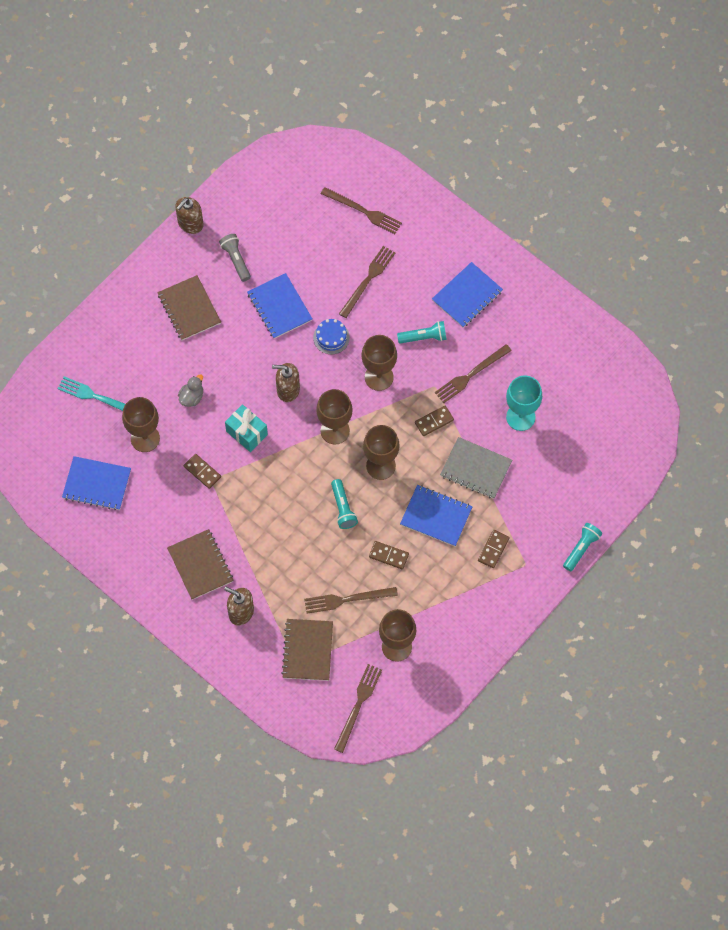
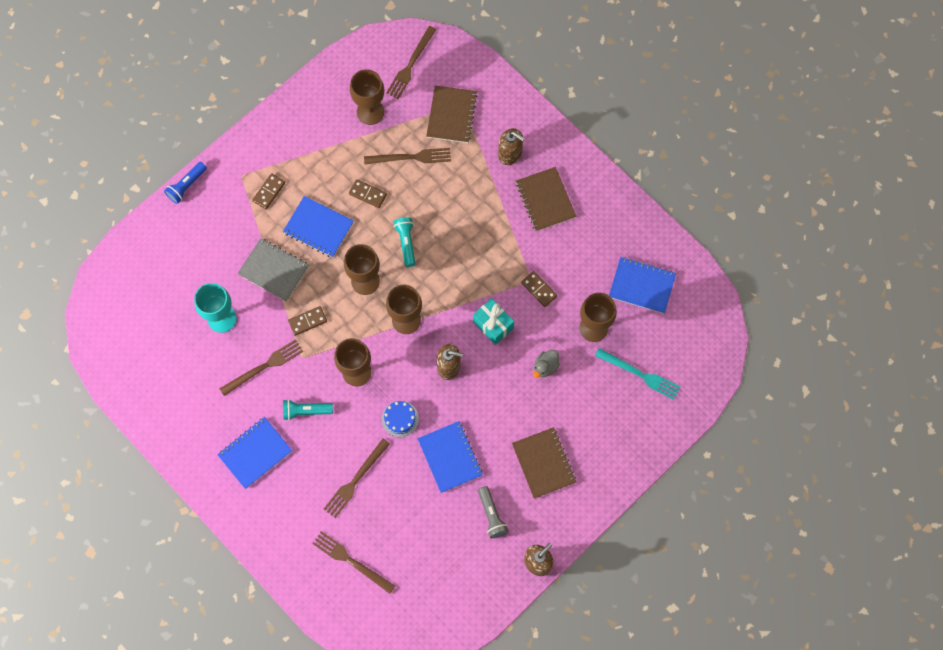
camera: 175 degrees left, 5 degrees up
(581, 548) = (186, 186): turquoise flashlight -> blue flashlight

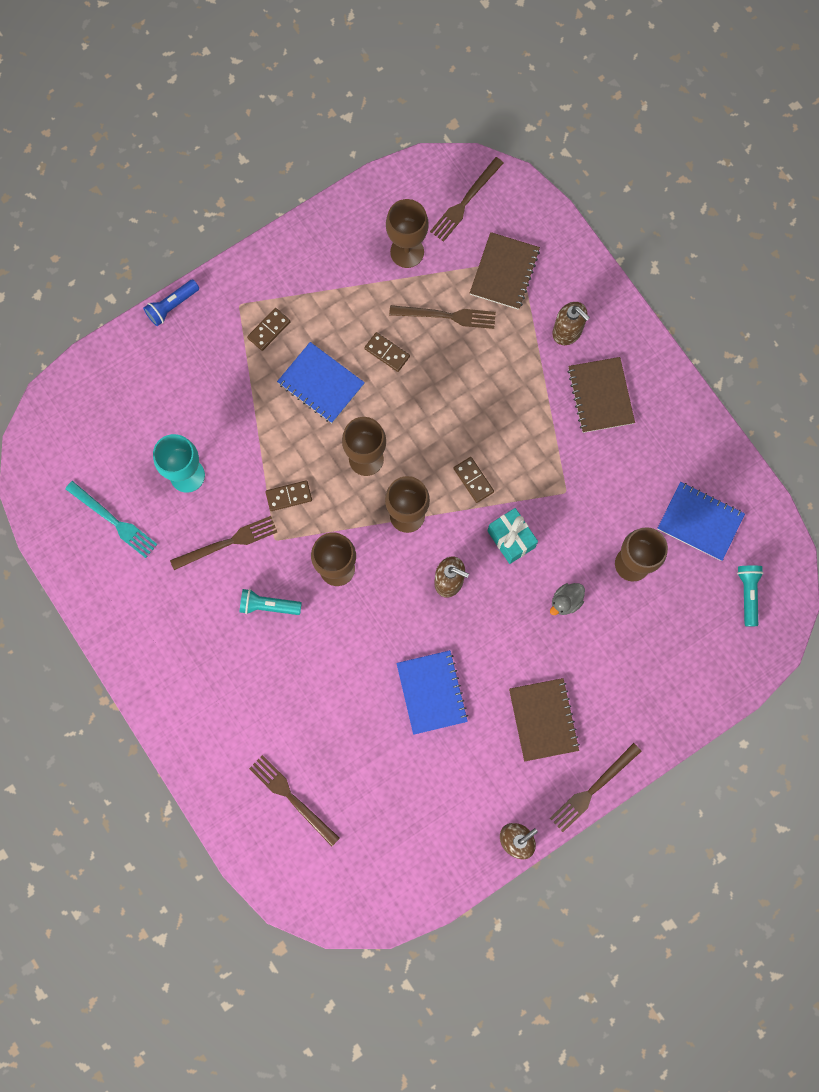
camera: 10 degrees right, 5 degrees up
(255, 453) = (199, 646): blue notebook -> none
(273, 270) = (258, 427): grey notebook -> none
(355, 480) = (313, 700): brown fork -> brown fork (593, 789)
(400, 419) = (379, 635): blue cake -> none
(406, 242) = (423, 419): turquoise flashlight -> turquoise flashlight (748, 594)
(491, 515) = (470, 772): grey flashlight -> none
(539, 289) = (574, 505): brown domino -> brown domino (473, 480)
(640, 374) = (679, 631): turquoise fork -> turquoise fork (113, 521)

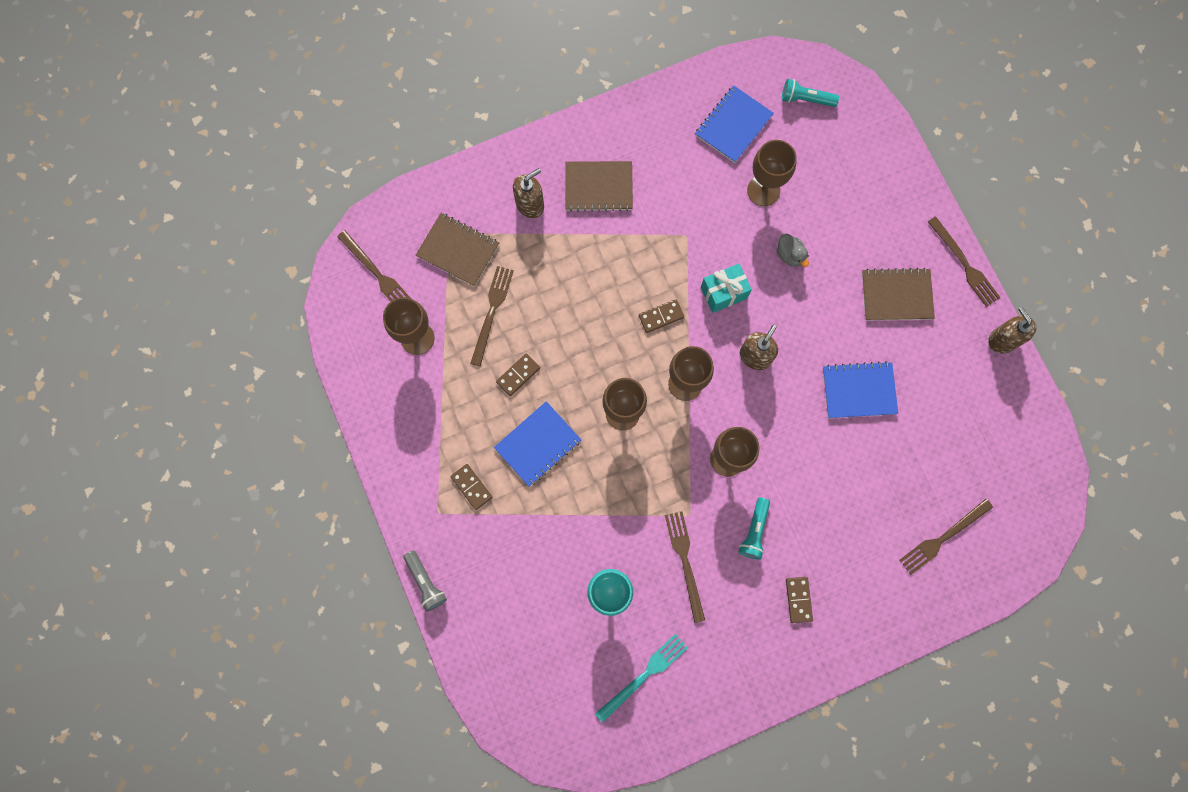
camera: 80 degrees left, 0 degrees up
(172, 306) = (426, 582): blue flashlight -> grey flashlight
(289, 496) = (648, 494): brown domino -> brown domino (798, 599)

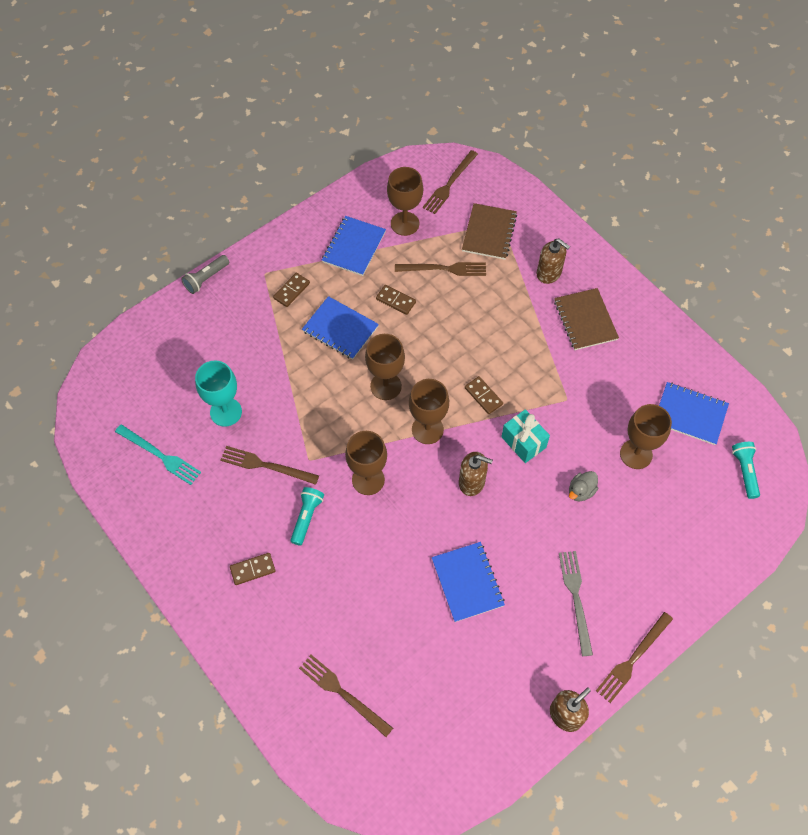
camera: 75 degrees right, 15 degrees down
(432, 403) = (354, 247): none -> blue notebook
(685, 562) = (266, 466): brown fork -> brown fork turned 135 degrees counterclockwise
(754, 531) = (307, 517): turquoise flashlight -> turquoise flashlight turned 105 degrees clockwise
(896, 295) = (575, 598): brown notebook -> grey fork

